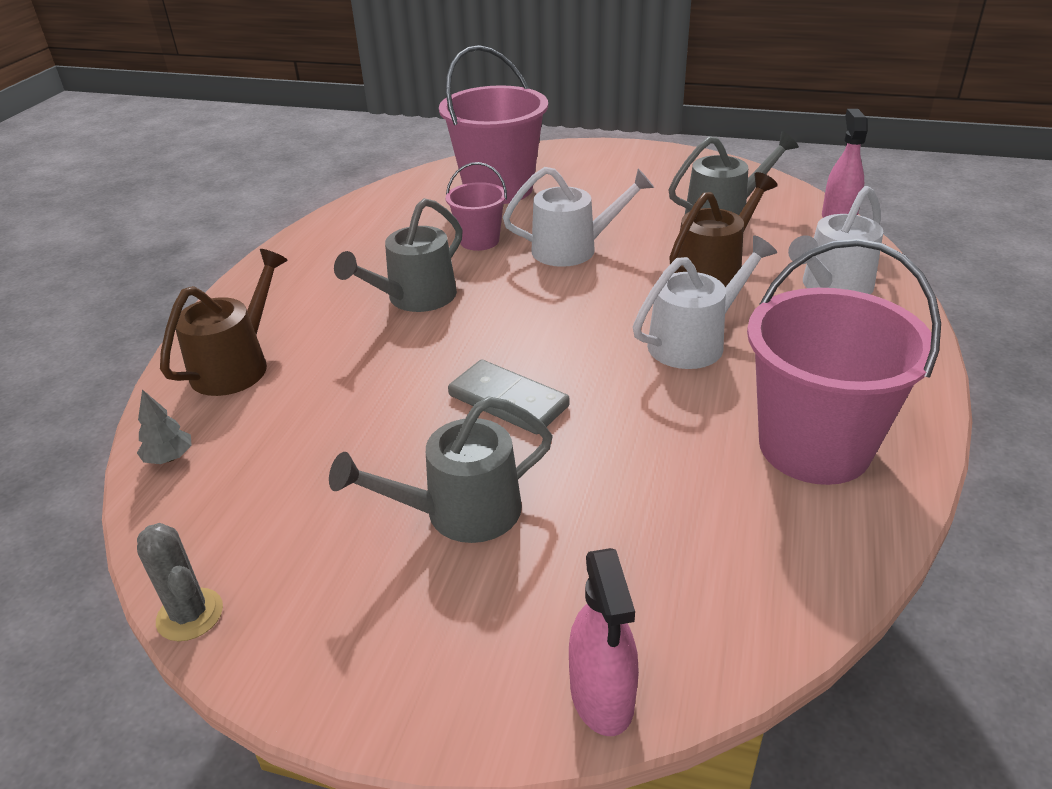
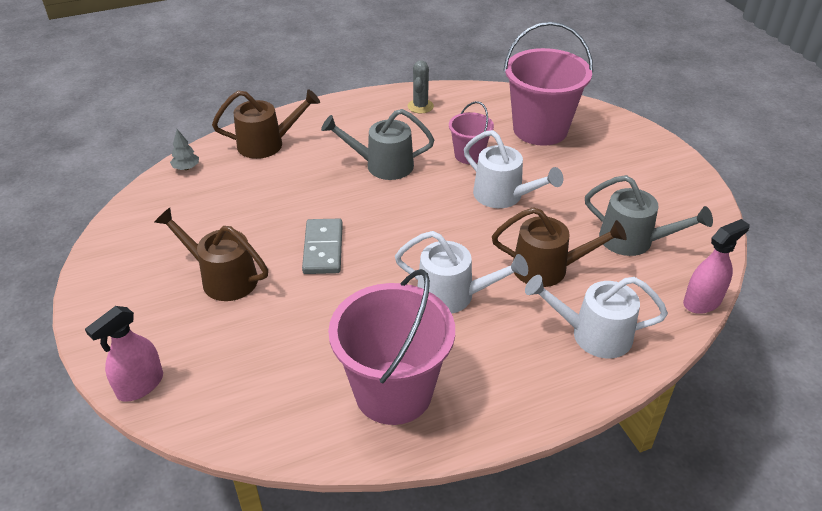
camera: 50 degrees right, 5 degrees up
(190, 615) = (102, 234): grey cactus -> grey cactus (420, 106)
(459, 513) = (222, 278): grey watering can -> brown watering can

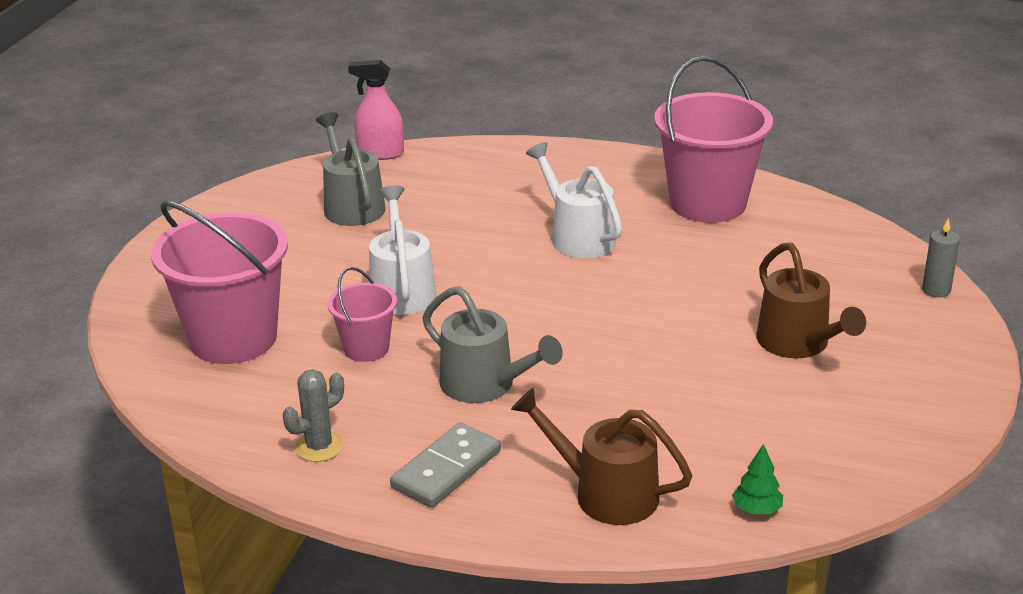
camera: 140 degrees left, 10 degrees down
(140, 385) = (936, 290): pink spray bottle -> grey candle
(186, 168) = (757, 509): grey tree -> green tree
(323, 249) = (661, 325): grey domino -> grey domino (446, 469)
(548, 268) = (462, 219): brown watering can -> none
(592, 334) = (500, 171): white watering can -> none

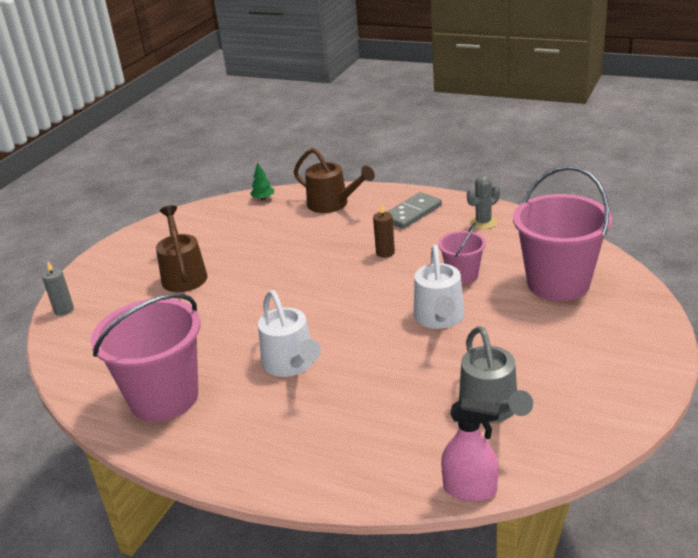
camera: 170 degrees left, 0 degrees up
(486, 385) = (385, 253): grey watering can -> brown candle

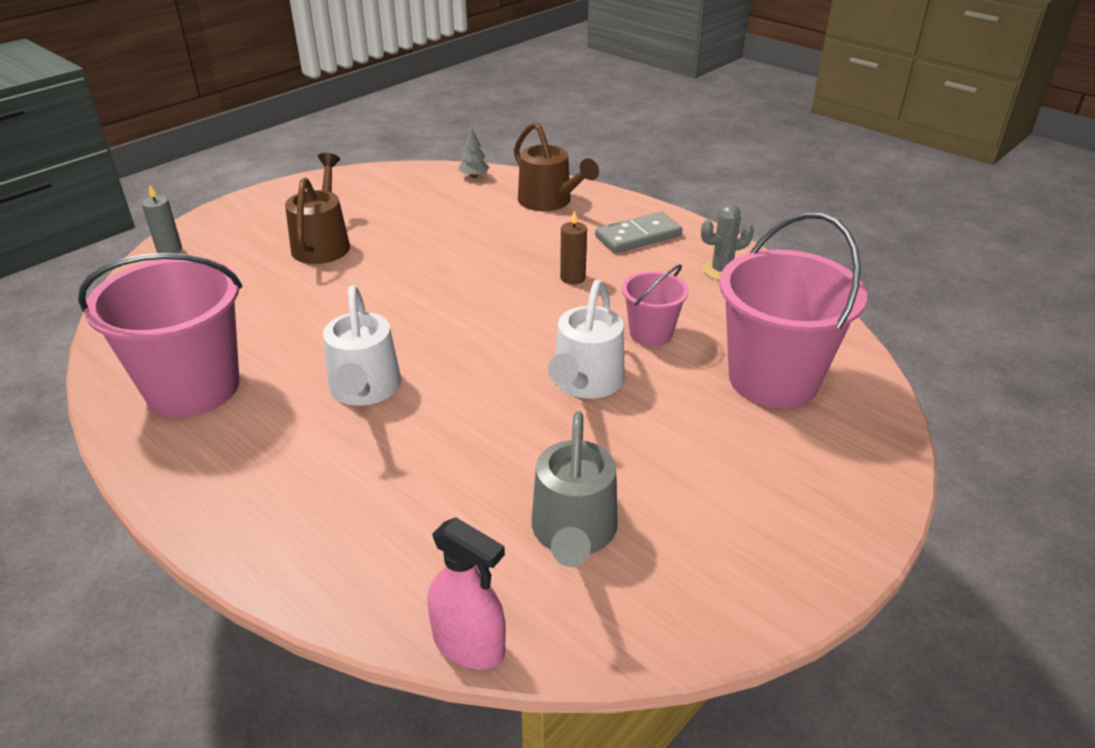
camera: 15 degrees right, 5 degrees up
(263, 199) = (474, 176): green tree -> grey tree

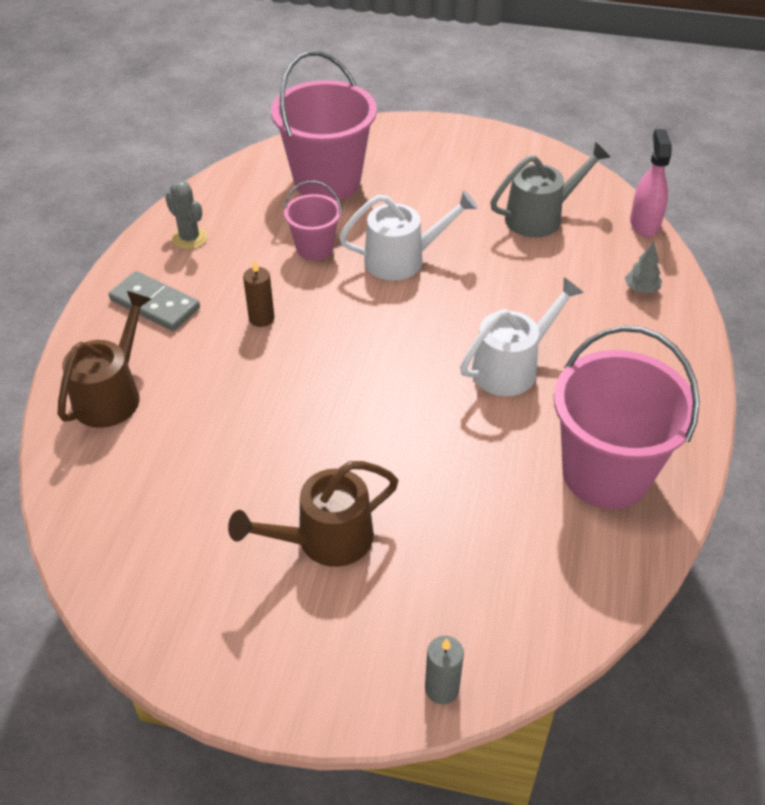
camera: 120 degrees left, 10 degrees up
(474, 176) = (74, 492): grey tree -> grey tree (641, 289)

